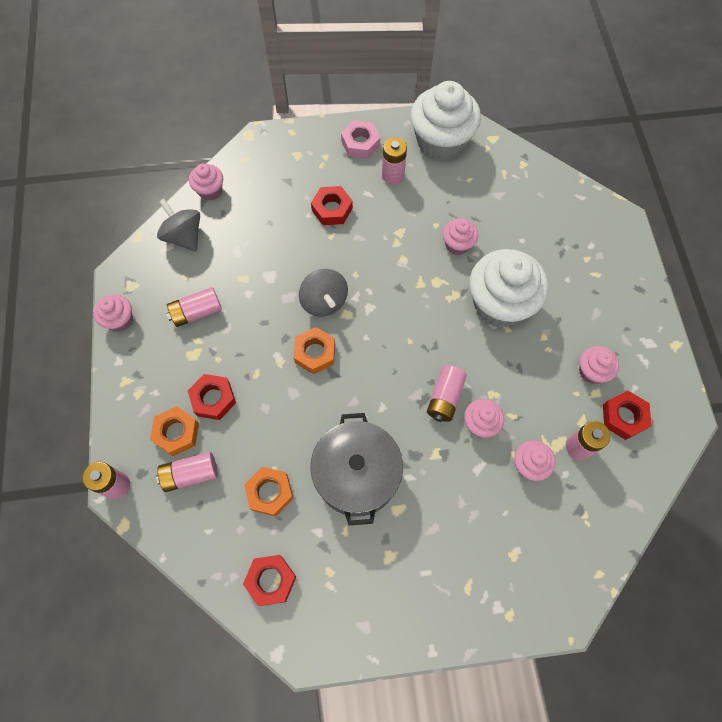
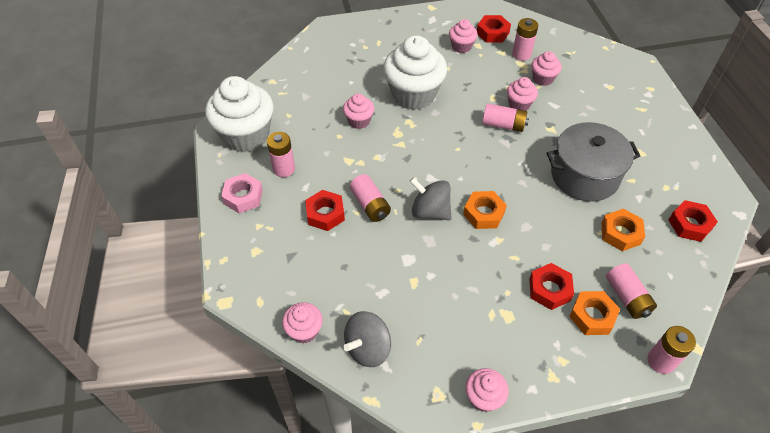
camera: 95 degrees left, 15 degrees down
(197, 312) = (460, 319): pink battery -> pink battery (370, 205)
(324, 301) = (430, 211): grey spinning top -> grey spinning top turned 120 degrees counterclockwise

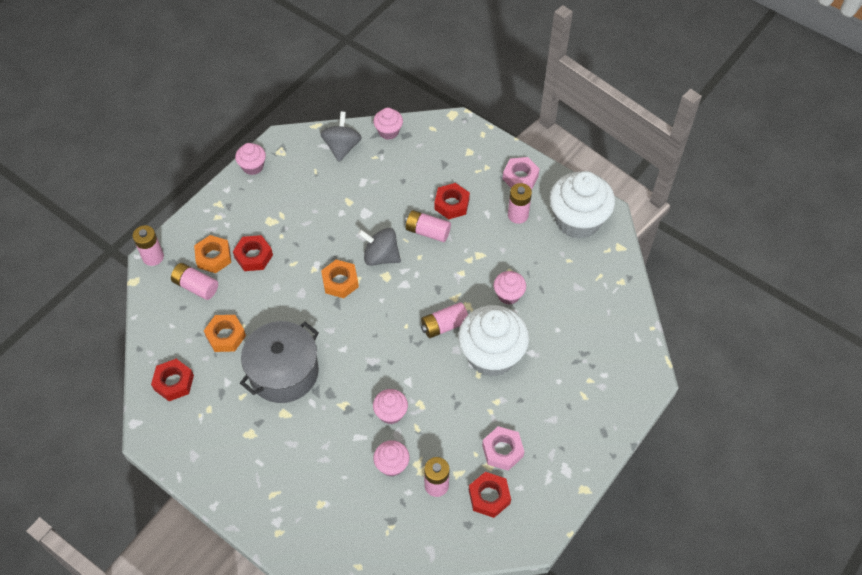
camera: 140 degrees right, 5 degrees up
(430, 211) = (381, 256): grey spinning top -> grey spinning top turned 150 degrees counterclockwise
(461, 46) = (502, 450): pink cupcake -> pink nut
(503, 125) = (387, 378): pink battery -> pink battery (444, 325)

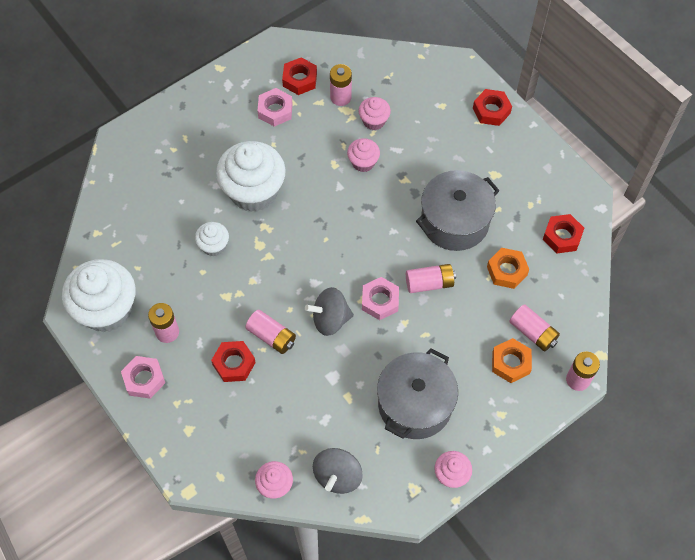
camera: 165 degrees left, 5 degrees up
(253, 256) = (467, 353): red nut -> red nut (491, 110)
(291, 208) = (415, 404): none -> grey pot
(340, 282) = (380, 301): orange nut -> pink nut
(381, 256) = (330, 319): grey spinning top -> grey spinning top turned 135 degrees clockwise
(444, 325) = (288, 230): pink battery -> pink battery (429, 283)
(508, 295) = (214, 246): pink cupcake -> white cupcake

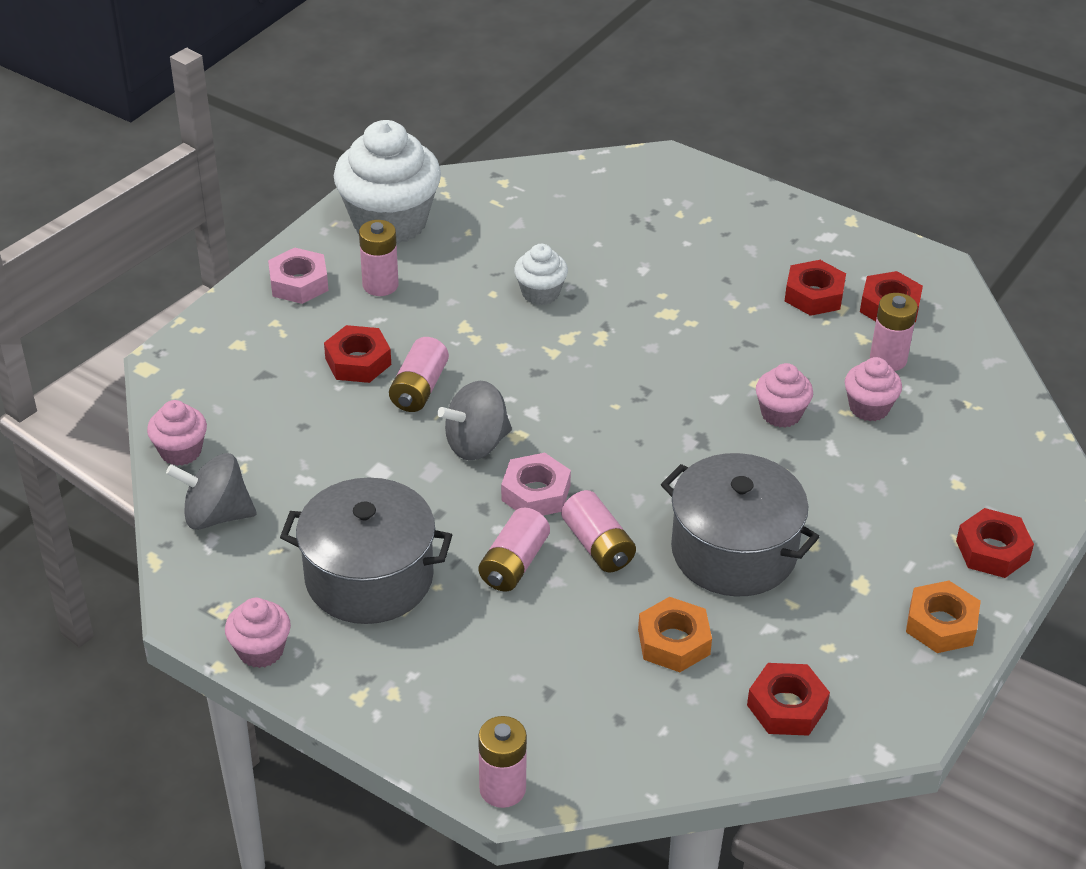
camera: 70 degrees right, 20 degrees down
(253, 191) = (655, 309): white cupcake -> none
(275, 110) = (814, 295): pink nut -> red nut
(330, 319) = (476, 444): grey spinning top -> grey spinning top turned 90 degrees counterclockwise
(510, 363) = (495, 685): orange nut -> orange nut (941, 624)
(532, 332) = (568, 704): pink battery -> pink battery (514, 563)

